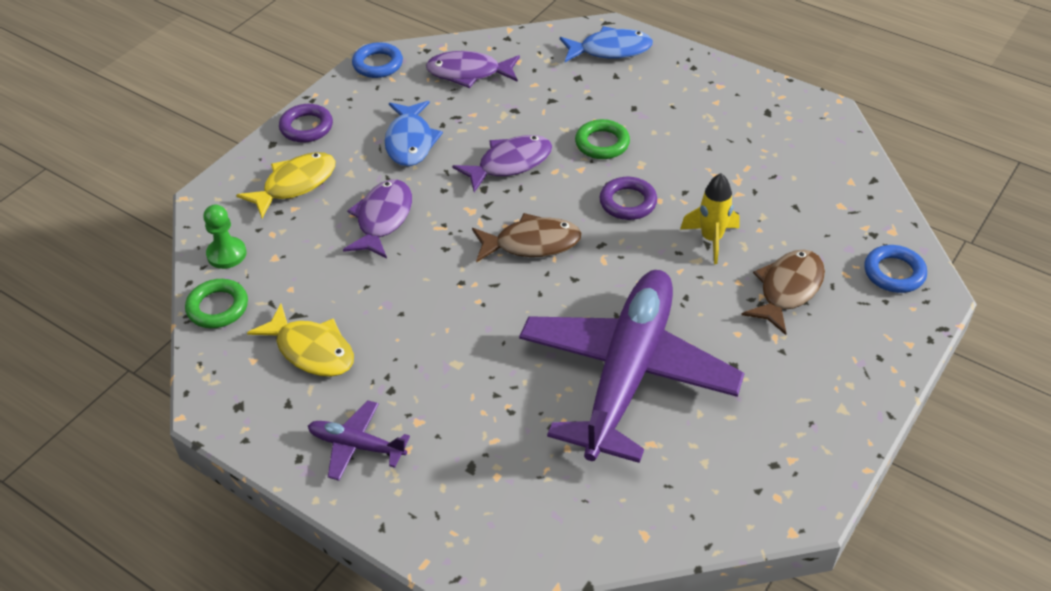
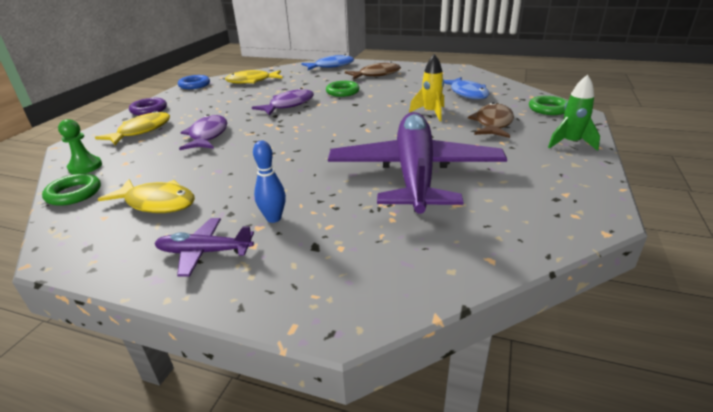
camera: 15 degrees left, 15 degrees down
(410, 141) = (221, 106): blue fish -> blue fish (467, 93)
(437, 412) = (273, 218): none -> blue bowling pin
(469, 73) = (252, 81): purple fish -> yellow fish
(531, 243) = (316, 130): brown fish -> brown fish (376, 75)
(628, 202) = (370, 108): purple ring -> none
(867, 364) = (570, 143): none -> green rocket
(894, 273) = (548, 109): blue ring -> green ring

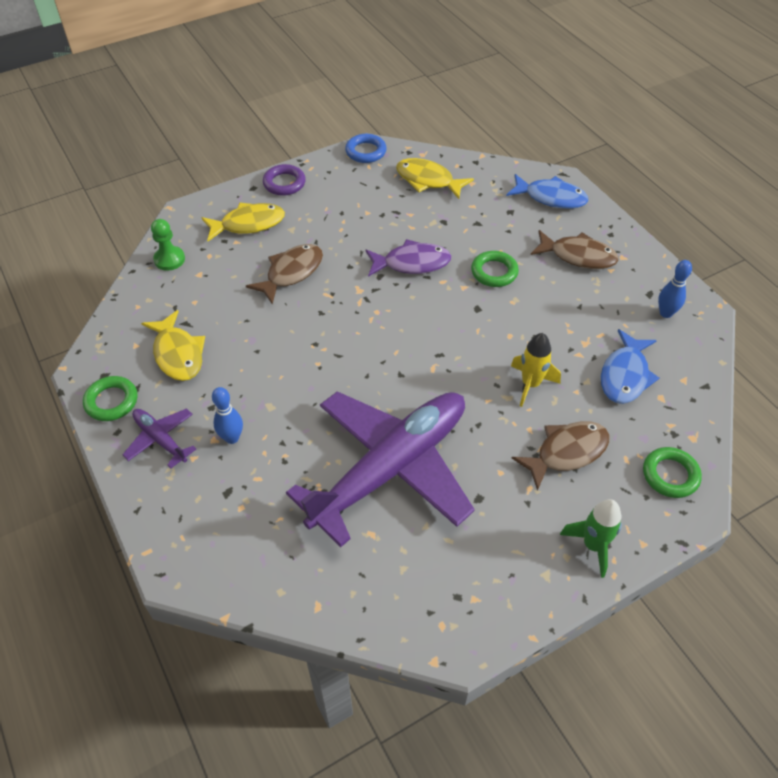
camera: 40 degrees right, 20 degrees up
(74, 193) = (138, 296): green ring -> green ring (111, 401)
(207, 135) = (291, 273): purple fish -> brown fish
(447, 74) = (665, 313): none -> blue bowling pin

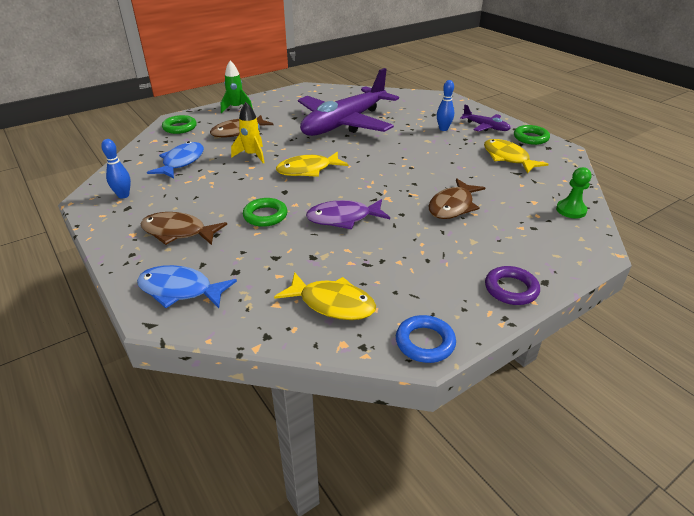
camera: 175 degrees right, 15 degrees down
(248, 224) = (520, 243): yellow fish -> yellow fish (308, 170)

